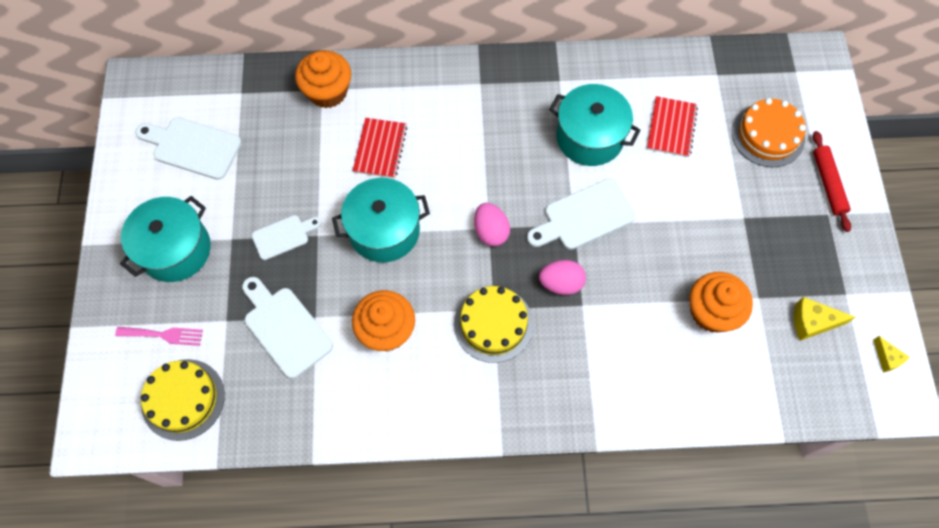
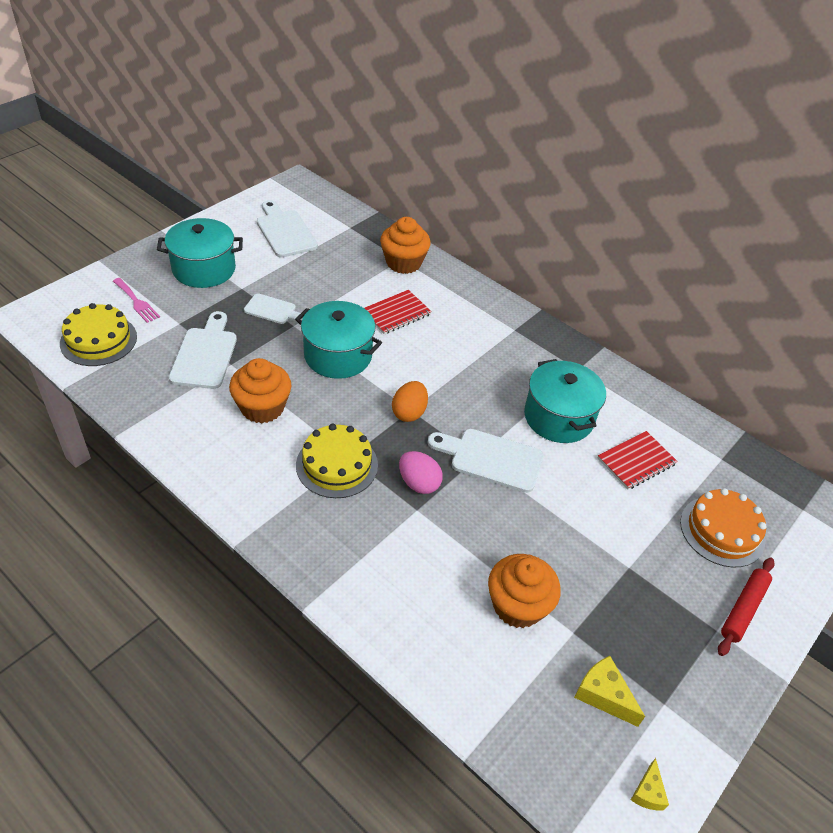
camera: 40 degrees right, 20 degrees down
(491, 231) = (409, 412): pink egg -> orange egg

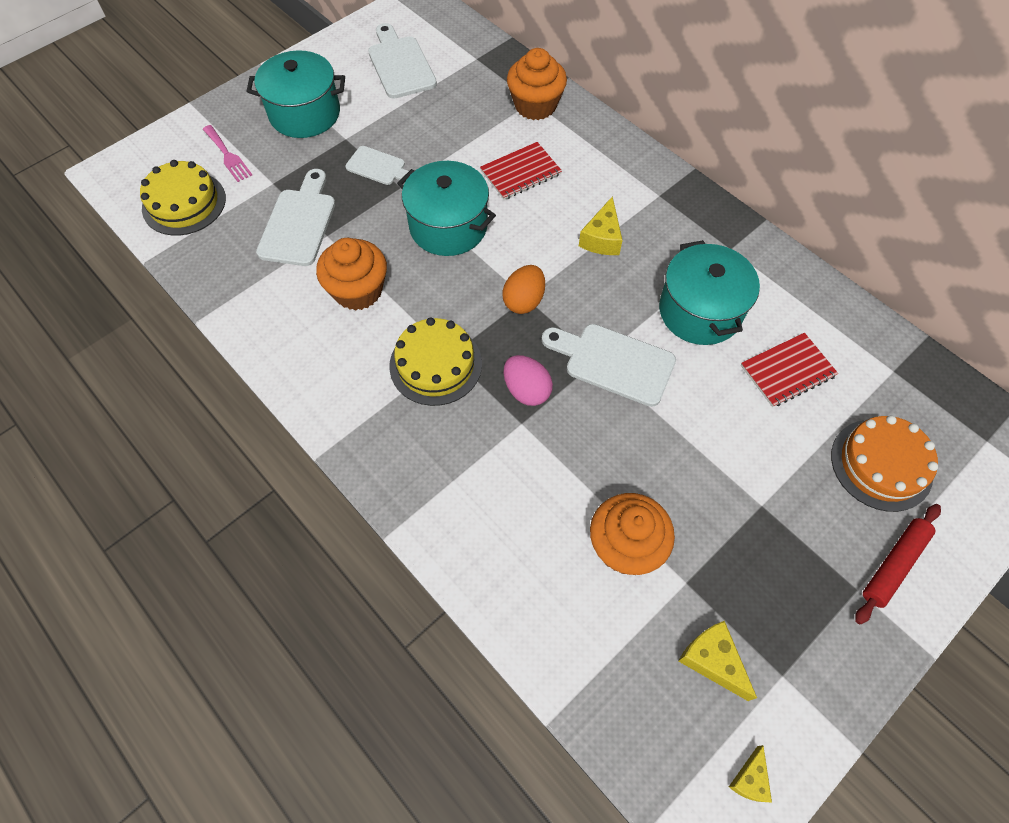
camera: 10 degrees right, 15 degrees up
(470, 363) = (602, 238): none -> yellow cheese

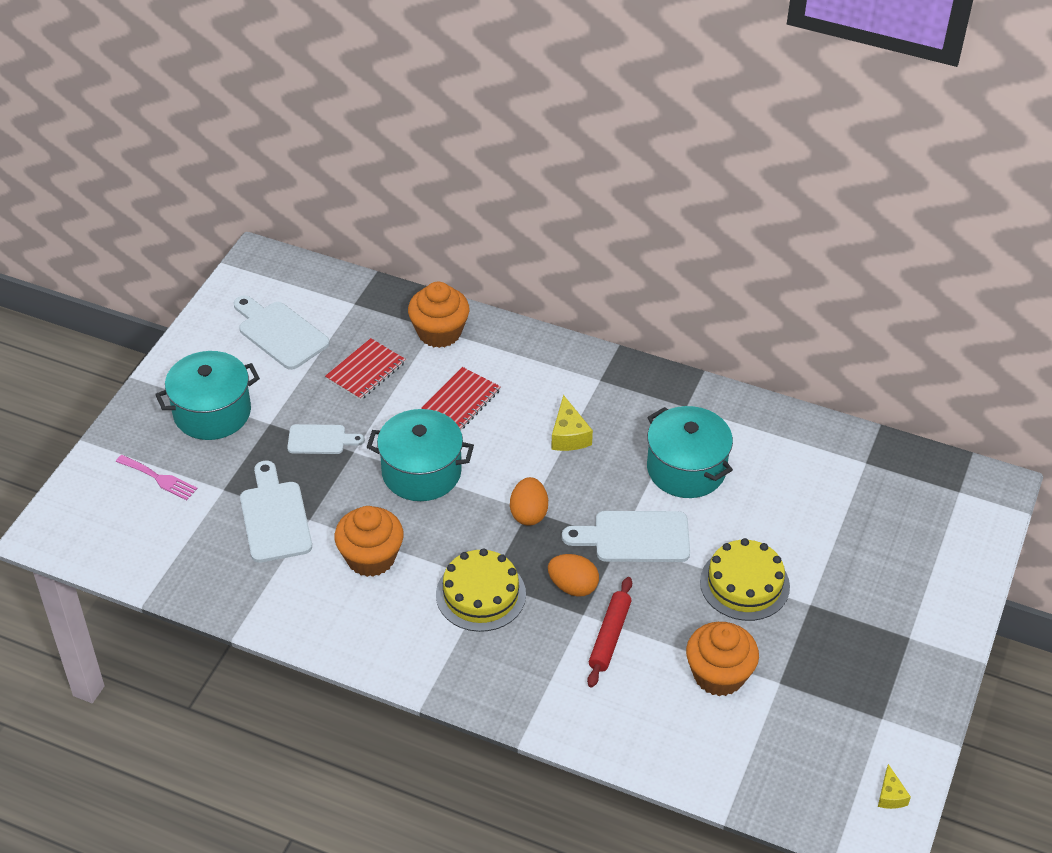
camera: 25 degrees left, 15 degrees down
(184, 203) = (145, 538): yellow cake -> yellow cake (744, 584)
(526, 390) = (573, 586): pink egg -> orange egg
(712, 660) = (826, 728): yellow cheese -> none
(787, 371) = (782, 493): red notebook -> red notebook (366, 371)
(881, 464) = (887, 539): orange cake -> none
(894, 565) = (928, 609): red rolling pin -> red rolling pin (610, 636)

